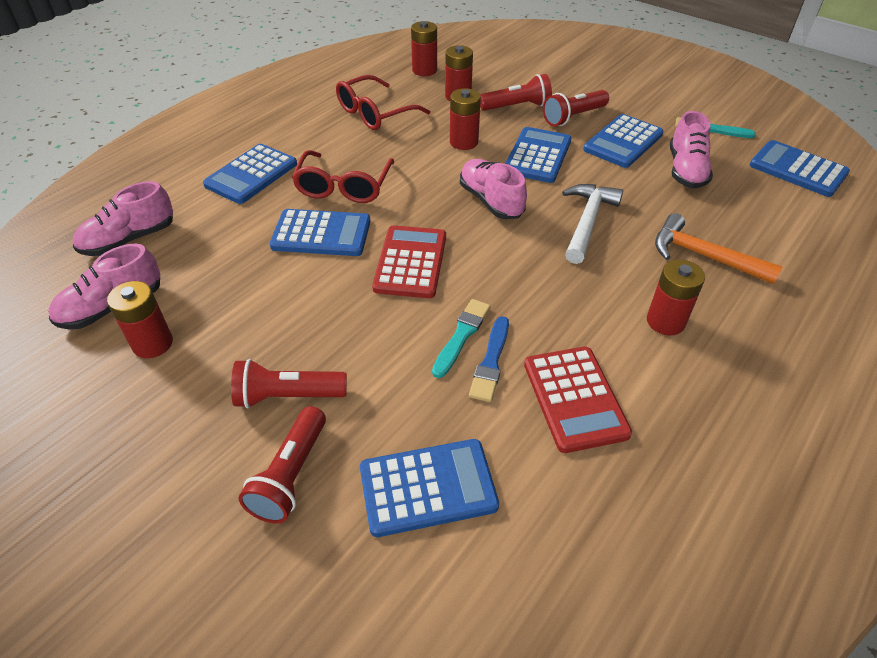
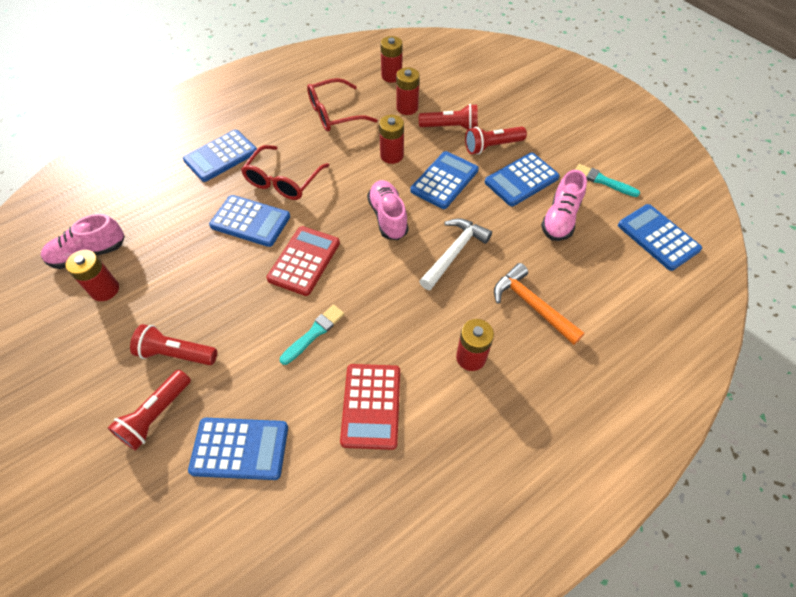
camera: 15 degrees right, 10 degrees up
(129, 239) = (118, 198): pink shoe -> none
(491, 362) = (325, 360): blue brush -> none

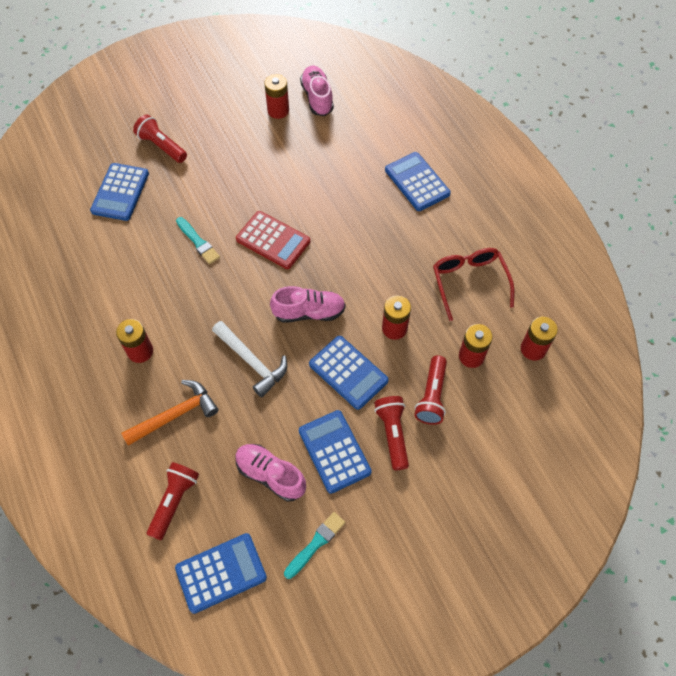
camera: 100 degrees right, 5 degrees up
(176, 353) = (207, 155): red flashlight -> red flashlight (174, 501)
(250, 221) = (328, 203): blue calculator -> none
(283, 181) = (373, 230): red glasses -> none
(371, 406) = (123, 273): red calculator -> none

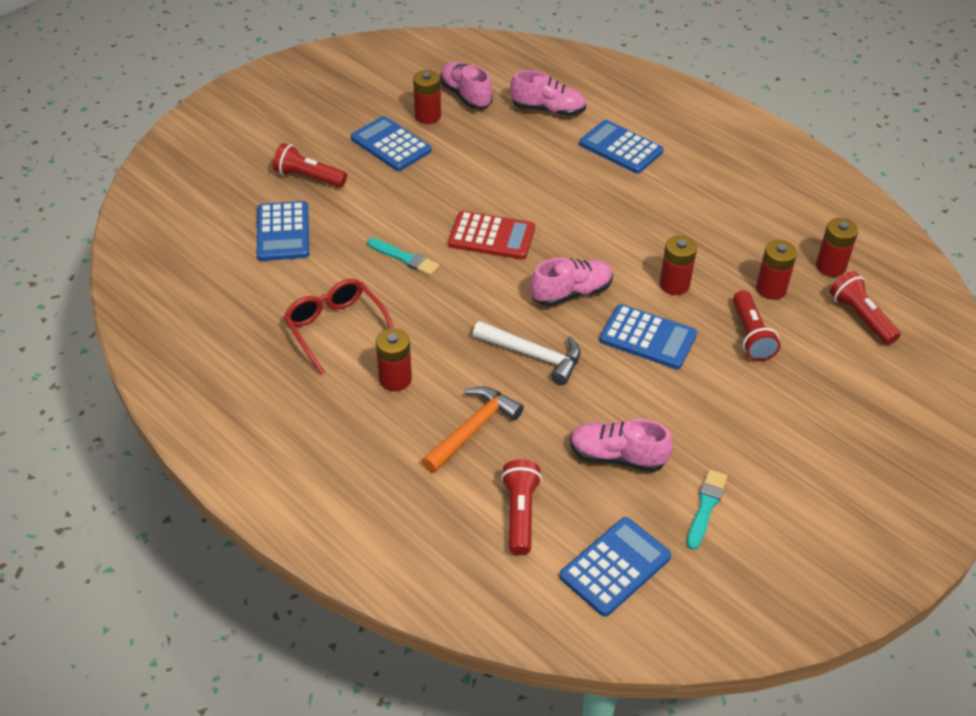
camera: 20 degrees left, 15 degrees down
(334, 451) = (675, 414): blue calculator -> blue calculator (391, 145)
(376, 129) = (548, 110): none -> pink shoe
(392, 434) = (729, 381): red flashlight -> red flashlight (861, 317)
(469, 282) = (729, 224): red glasses -> red glasses (335, 328)

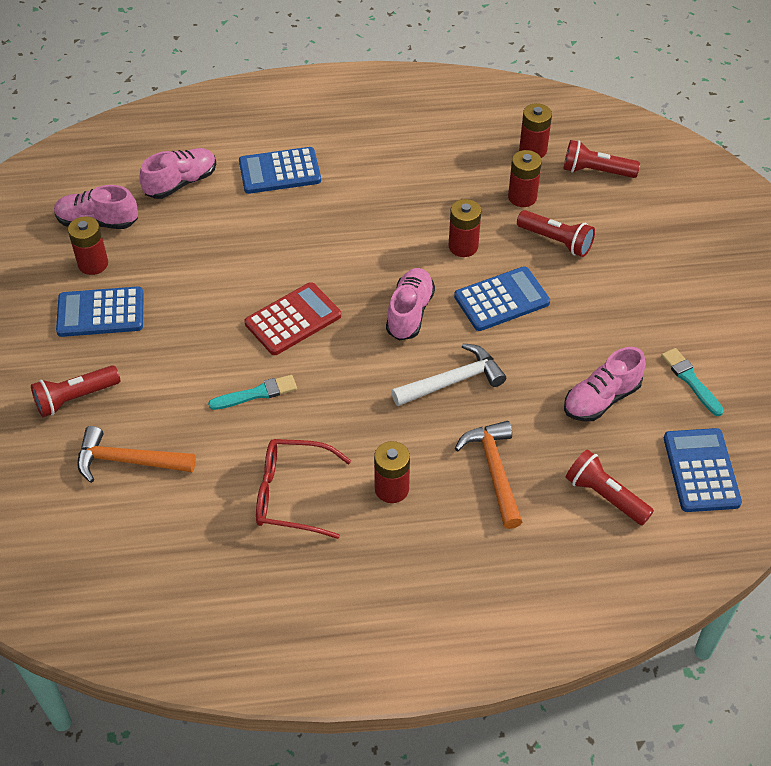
camera: 50 degrees left, 5 degrees up
(283, 232) = (128, 461): blue calculator -> orange hammer

